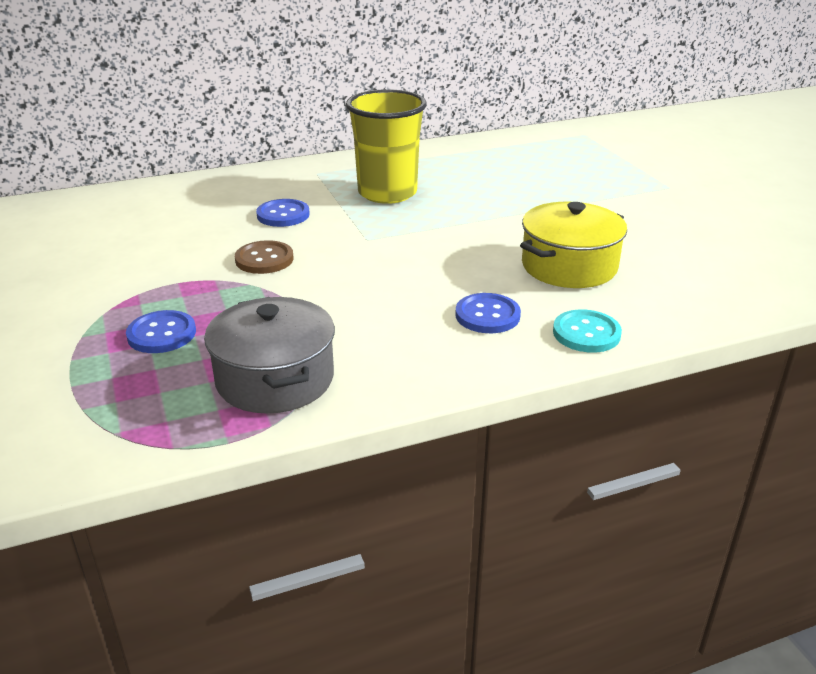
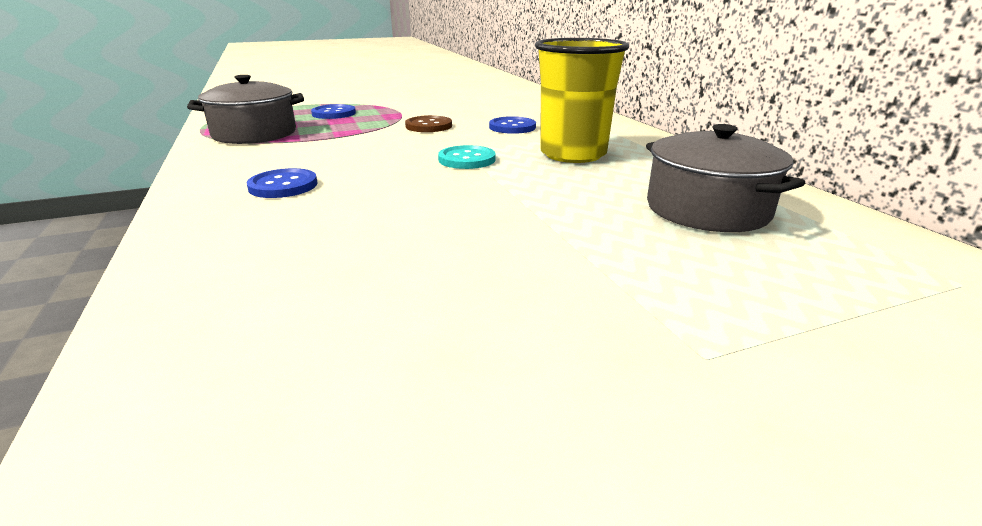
camera: 90 degrees right, 5 degrees down
(508, 165) = (707, 209): none -> grey pot
(569, 266) = (366, 227): yellow pot -> none
(586, 333) = (205, 224): turquoise button -> turquoise button (467, 159)

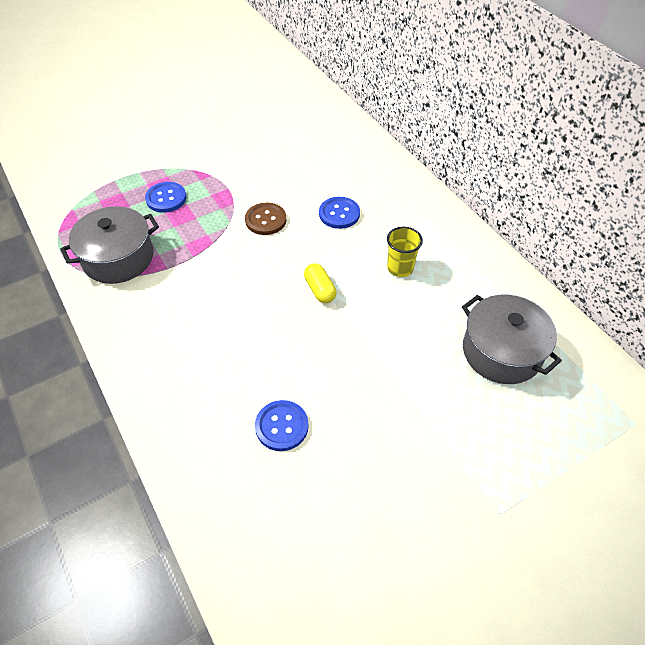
camera: 10 degrees left, 25 degrees up
(283, 186) = (197, 357): blue button -> blue button (281, 426)
(467, 159) = (320, 290): turquoise button -> yellow capsule
(573, 154) = (400, 268): yellow cup -> yellow cup, size x0.51

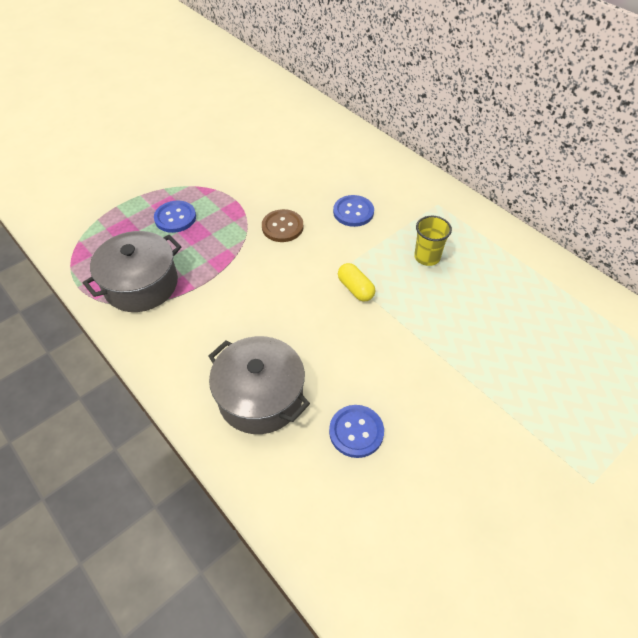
camera: 10 degrees left, 0 degrees up
(501, 351) = (546, 324): grey pot -> grey pot (260, 397)

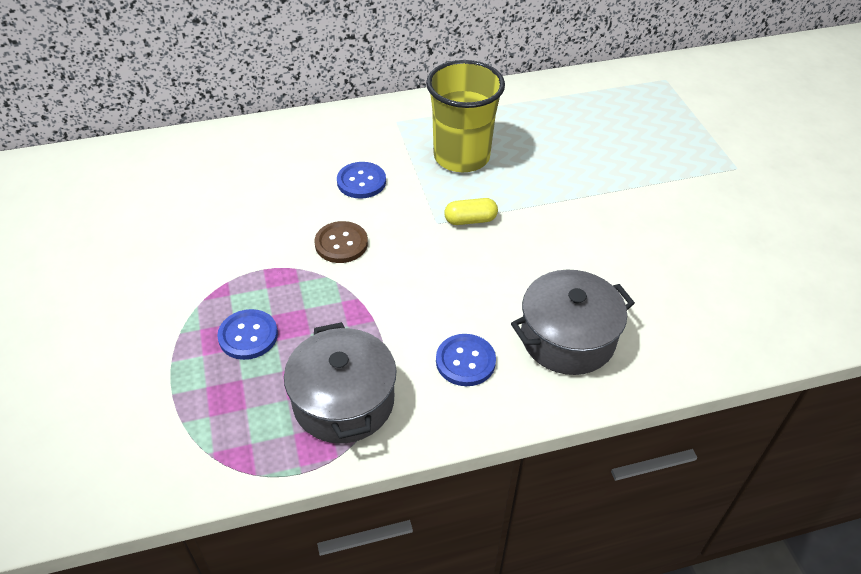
camera: 65 degrees left, 5 degrees down
(356, 432) = (638, 282): blue button -> blue button (465, 361)
(427, 257) = (461, 157): yellow cup -> yellow cup, size x1.98

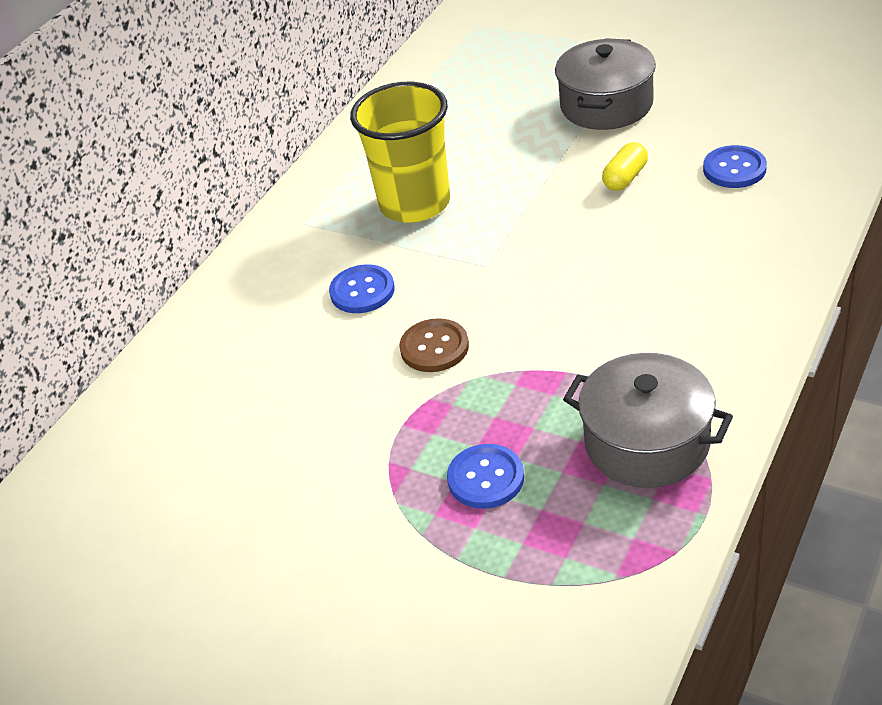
camera: 40 degrees left, 5 degrees down
(465, 361) = (683, 333): blue button -> blue button (734, 169)
(470, 220) = (508, 241): yellow capsule -> yellow capsule (625, 178)
(567, 338) = (722, 253): grey pot -> grey pot (606, 105)

